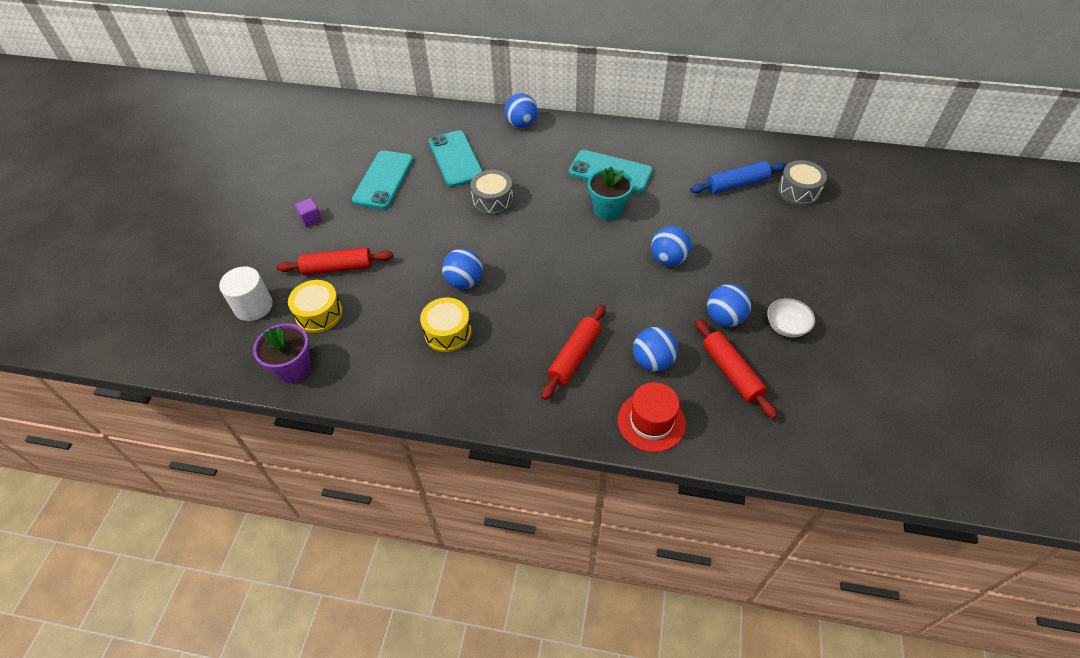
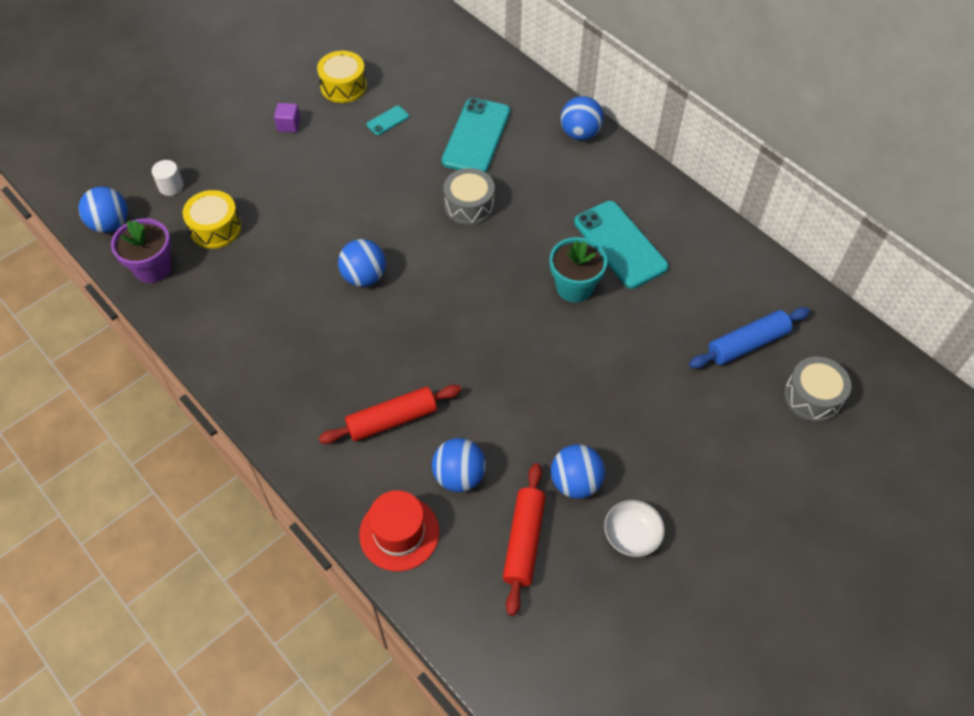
camera: 35 degrees right, 5 degrees up
(253, 306) = (171, 186): white cylinder -> white cylinder, size x0.60
(338, 268) = (269, 191): red rolling pin -> none
(383, 180) = (387, 120): turquoise phone -> turquoise phone, size x0.44
(448, 332) = (304, 318): yellow drum -> yellow drum (343, 86)
(668, 259) = (582, 381): blue ball -> blue ball (110, 224)
(736, 184) = (747, 344): blue rolling pin -> blue rolling pin turned 45 degrees counterclockwise

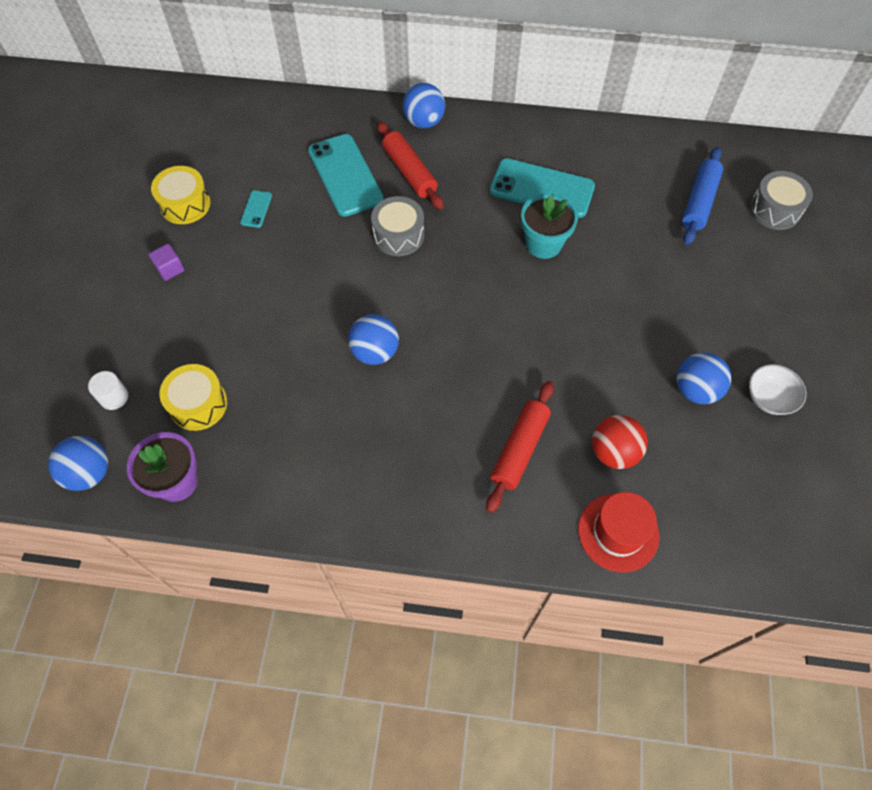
camera: 40 degrees left, 5 degrees up
(459, 476) = (614, 452): blue ball -> red ball
(524, 541) = (708, 462): red rolling pin -> red rolling pin (409, 172)

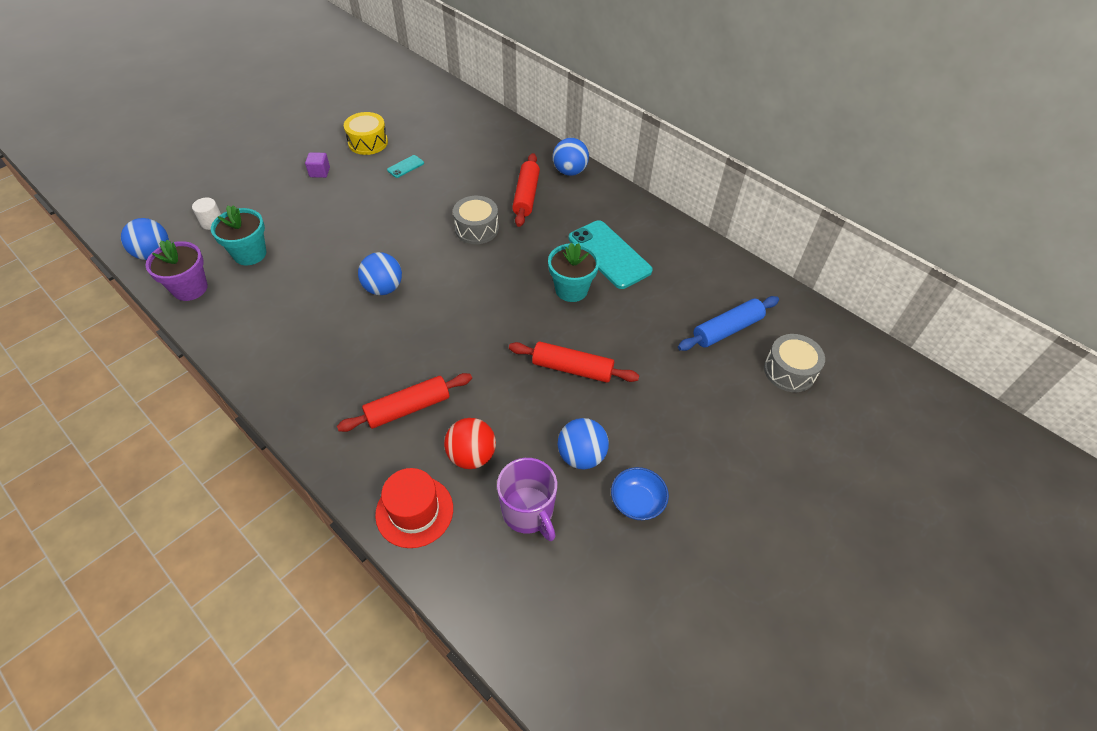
camera: 35 degrees right, 10 degrees down
(198, 404) = (250, 254): yellow drum -> turquoise flower pot
(345, 175) = (482, 176): turquoise phone -> none
(616, 318) = (572, 368): none -> red rolling pin
(702, 465) = (528, 512): none -> purple mug
(769, 398) = (637, 502): white bowl -> blue bowl

